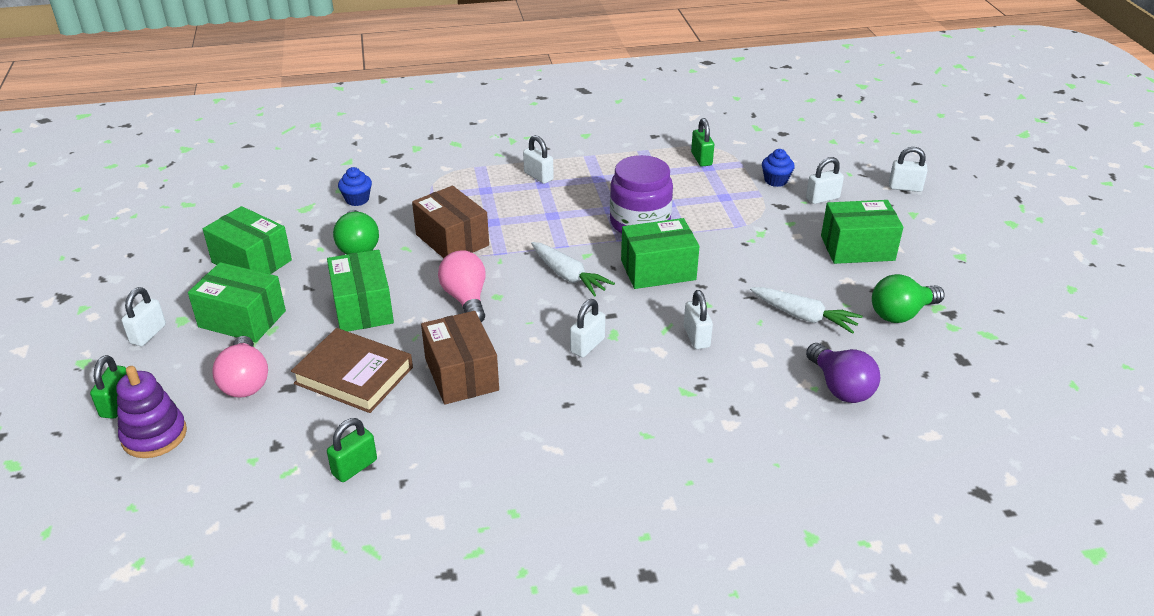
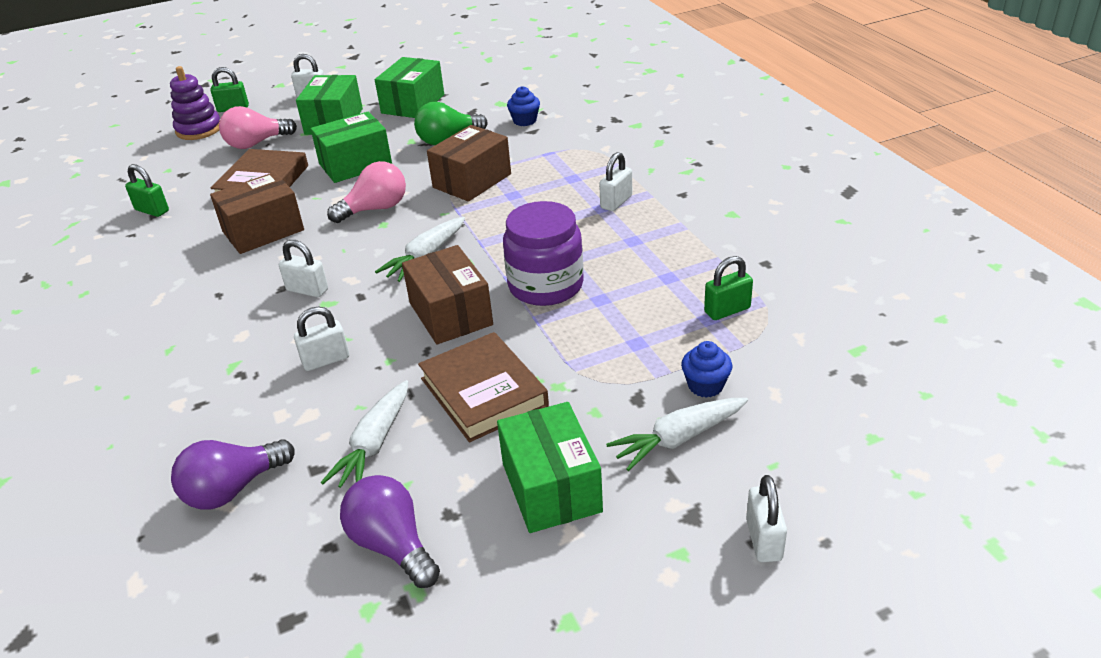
camera: 80 degrees right, 0 degrees up
(658, 270) = (450, 314): green box -> brown box
(759, 264) = (483, 392): none -> brown book
(822, 198) = (678, 439): white padlock -> white carrot
(901, 314) = (392, 545): green light bulb -> purple light bulb

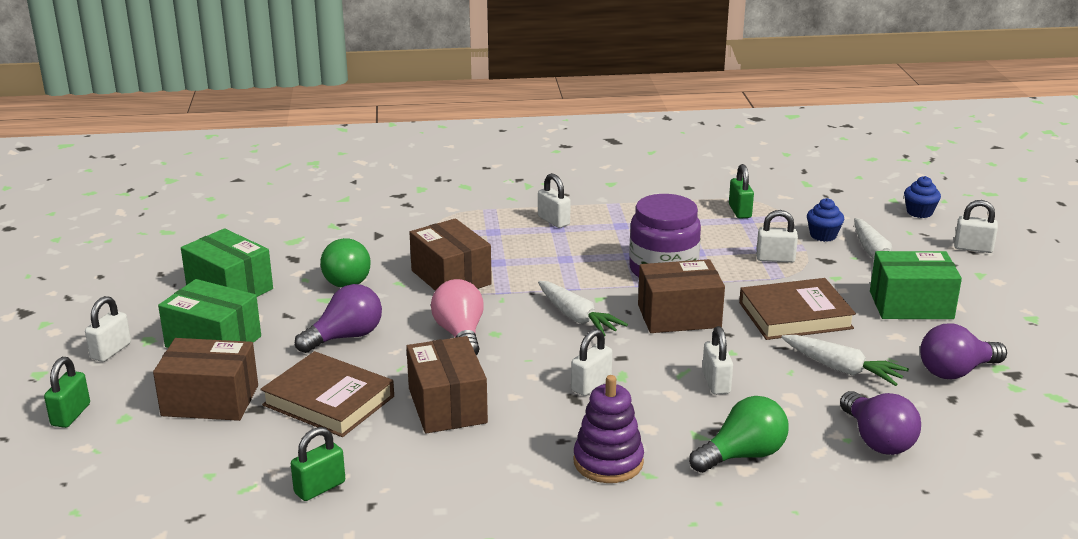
camera: 75 degrees left, 10 degrees down
(199, 129) = (107, 446): purple stacking toy -> purple stacking toy (608, 462)
(200, 398) = (743, 455): none -> green light bulb
(256, 143) = (210, 400): pink light bulb -> brown box
(355, 164) = (345, 337): green box -> purple light bulb
(525, 121) = (350, 235): blue cupcake -> blue cupcake (919, 212)
(616, 356) = (775, 259): none -> white padlock

